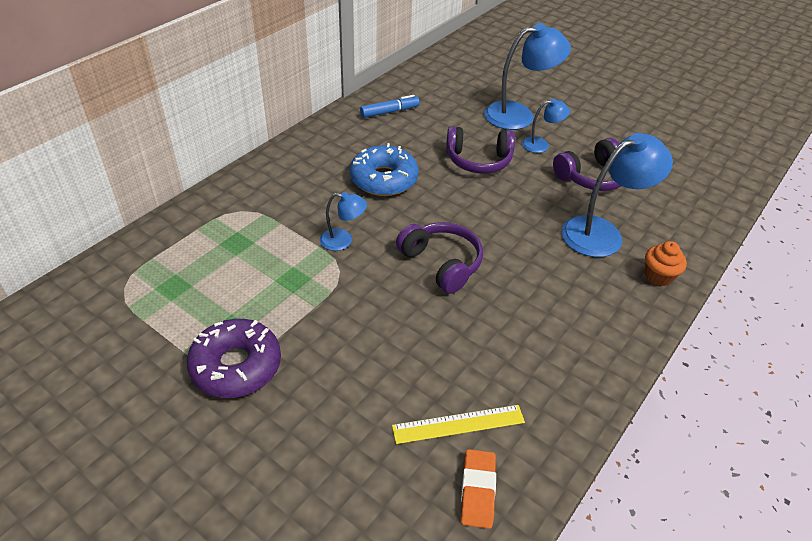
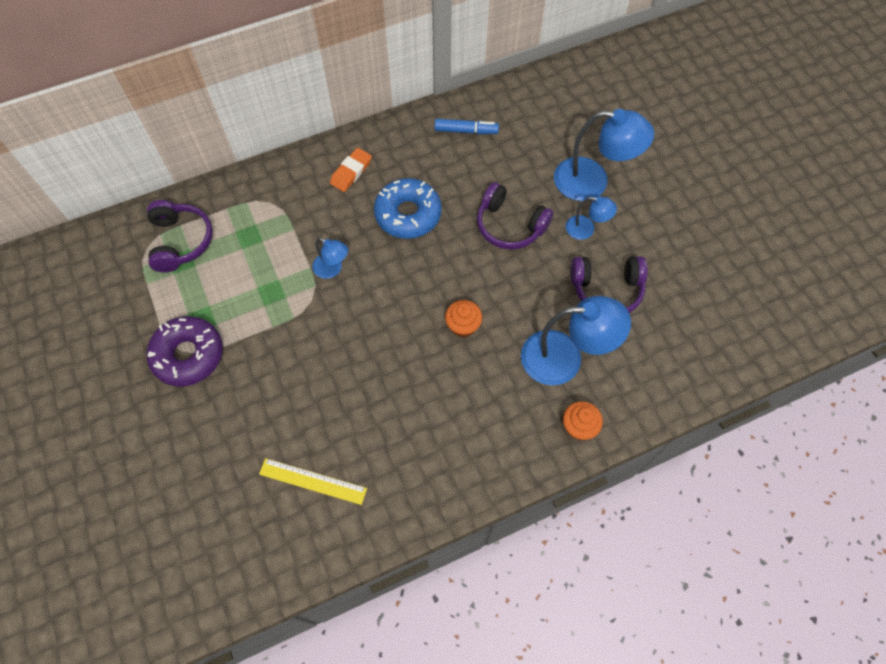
camera: 30 degrees right, 20 degrees up
(441, 263) = (398, 328): purple headphones -> purple headphones (181, 241)
(477, 491) = (291, 539): orange eraser -> orange eraser (351, 172)
(498, 241) = (463, 326): none -> orange cupcake

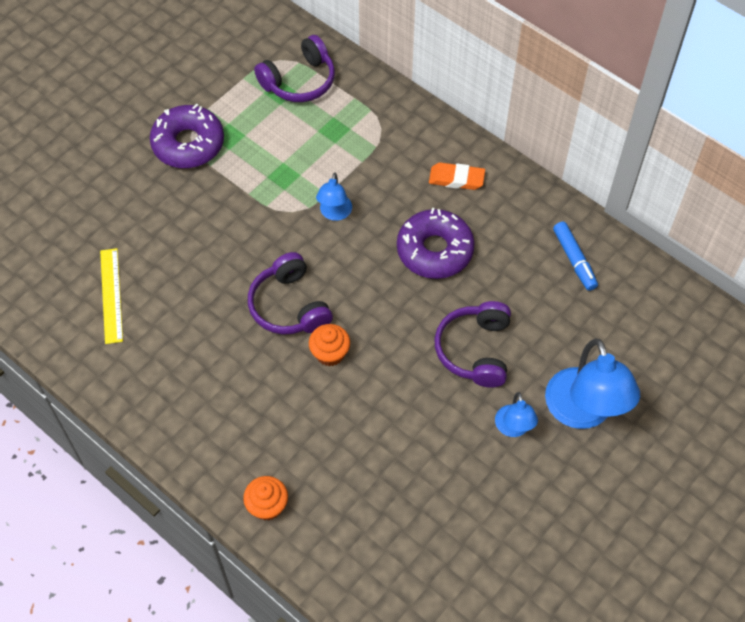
camera: 65 degrees right, 5 degrees down
(408, 214) = (434, 250): blue donut -> purple donut
(564, 358) = (340, 464): blue lamp -> none
(606, 289) = (446, 477): purple headphones -> purple headphones (289, 306)

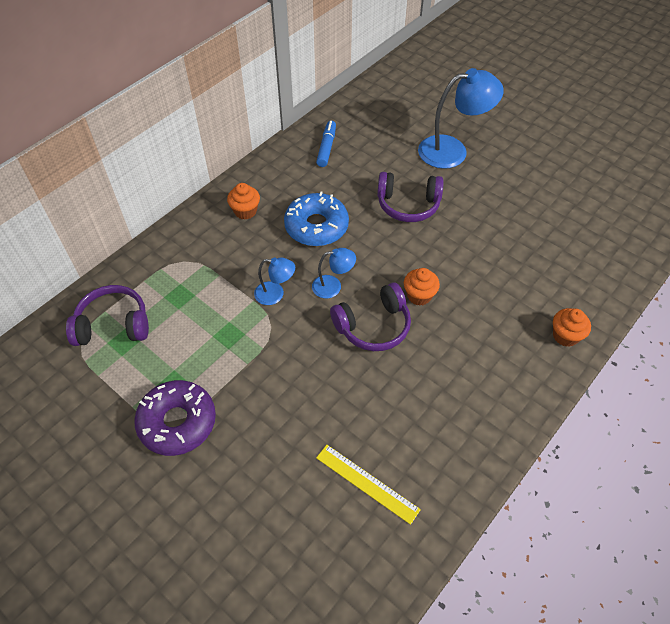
camera: 90 degrees left, 5 degrees down
(111, 295) = (367, 483): yellow ruler -> yellow ruler turned 45 degrees clockwise
(299, 81) = (113, 325): purple headphones -> purple headphones turned 60 degrees counterclockwise
(434, 250) = (316, 226): purple donut -> blue donut
(456, 179) = (245, 211): orange eraser -> orange cupcake
(513, 428) = (471, 186): blue lamp -> blue lamp (333, 286)
(574, 260) = (326, 148): blue marker -> blue marker turned 60 degrees counterclockwise

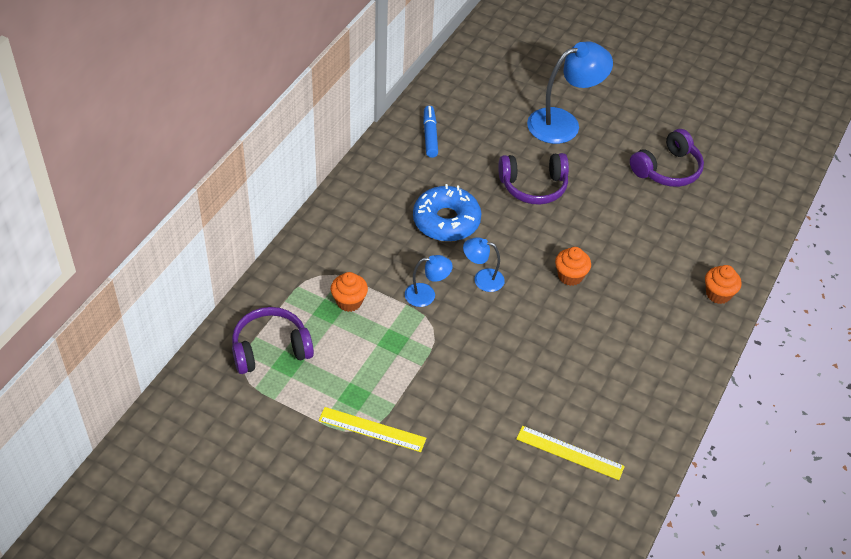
camera: 15 degrees left, 5 degrees down
(177, 422) = (372, 429): purple donut -> yellow ruler
(245, 211) = (366, 215): orange cupcake -> orange cupcake (349, 302)
(333, 286) = (482, 279): blue lamp -> blue lamp turned 150 degrees counterclockwise
(373, 326) = (534, 311): purple headphones -> purple headphones (667, 169)

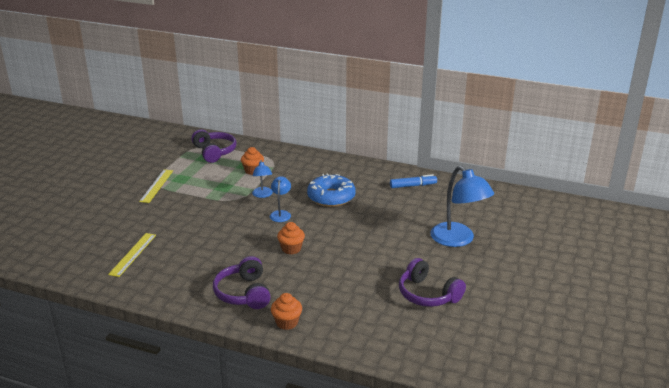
camera: 85 degrees right, 20 degrees down
(533, 186) = (379, 229): purple headphones -> purple headphones (244, 293)

